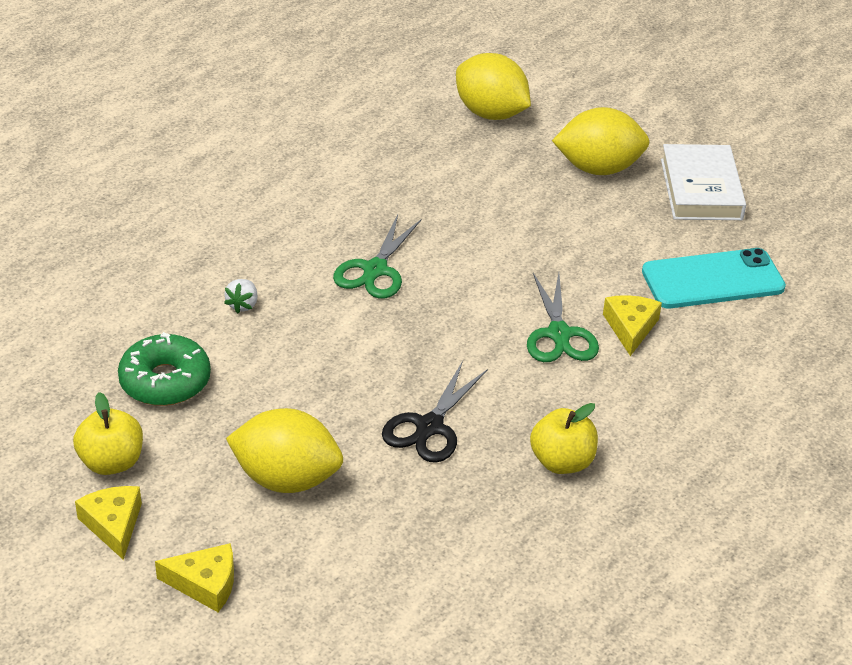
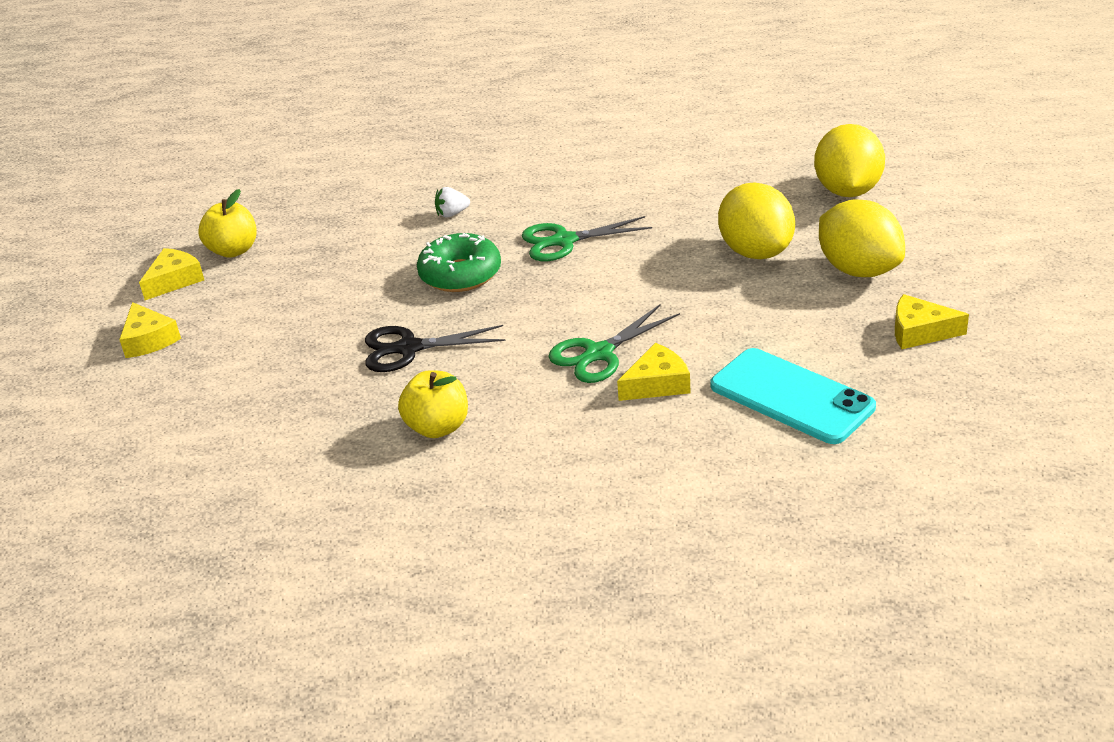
camera: 60 degrees right, 5 degrees down
(165, 381) = (335, 228): green donut -> green donut (460, 274)
(286, 479) = (285, 319): yellow lemon -> yellow lemon (756, 252)
(701, 189) = (919, 332): white book -> yellow cheese

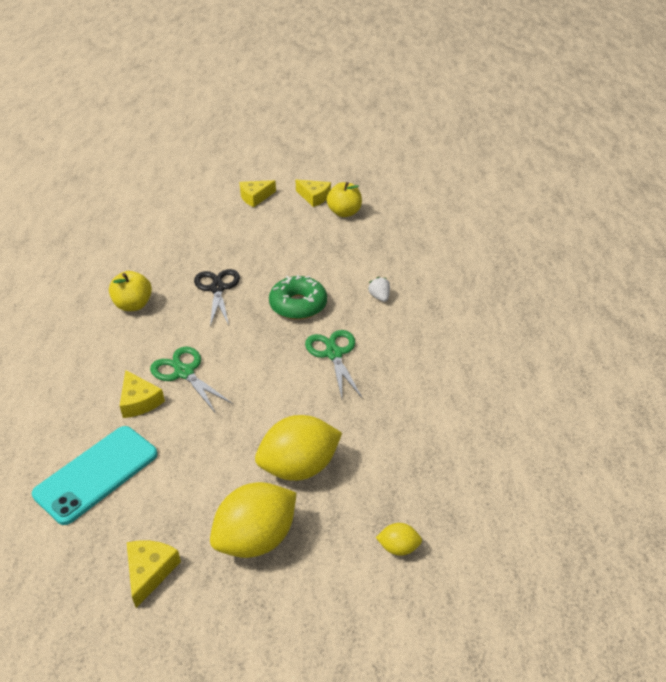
camera: 85 degrees right, 5 degrees up
(847, 191) = (398, 547): yellow lemon -> yellow lemon, size x0.46

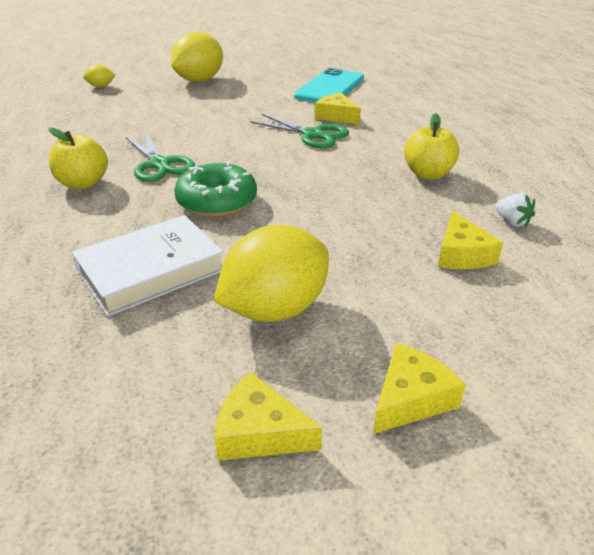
camera: 165 degrees right, 5 degrees down
(150, 571) = (259, 68): yellow cheese -> yellow cheese (462, 254)
(217, 288) = (339, 204): black scissors -> none
(299, 467) = (178, 104): yellow lemon -> yellow lemon (275, 309)
(344, 213) = (169, 389): yellow apple -> yellow apple (83, 183)
(348, 262) = (151, 271): none -> white book
(379, 297) = (98, 226): white strawberry -> white strawberry (511, 222)

